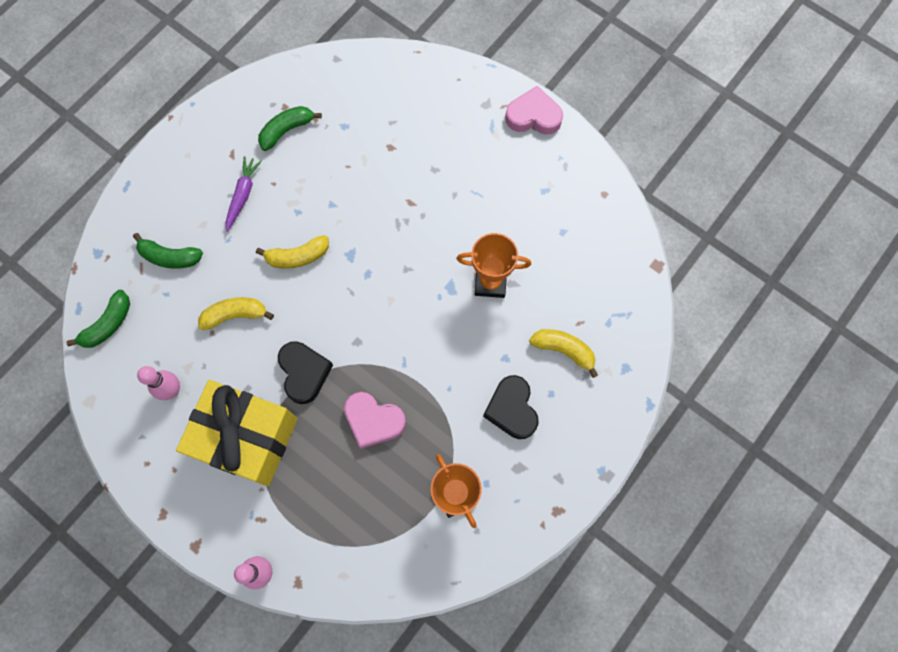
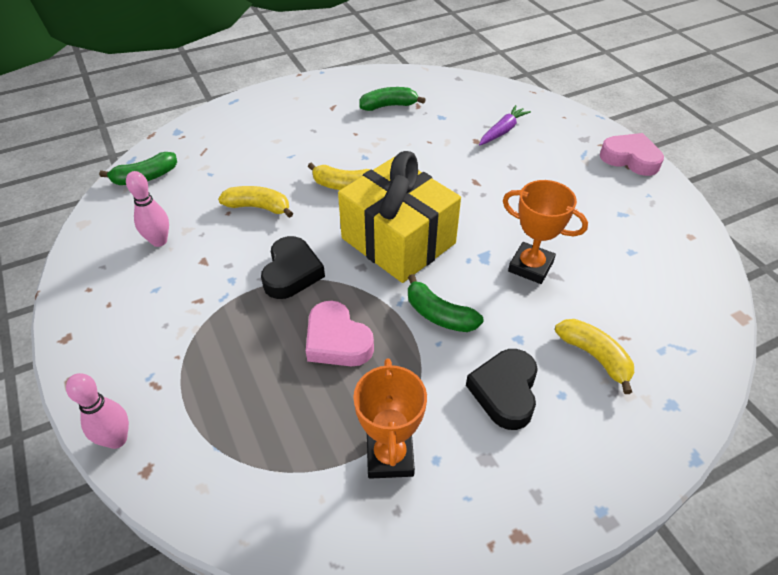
camera: 25 degrees right, 25 degrees down
(170, 257) = (233, 152): green banana -> green banana (439, 315)
(243, 195) = (324, 132): purple carrot -> purple carrot (503, 131)
(246, 438) = (197, 305): yellow gift -> yellow gift (398, 241)

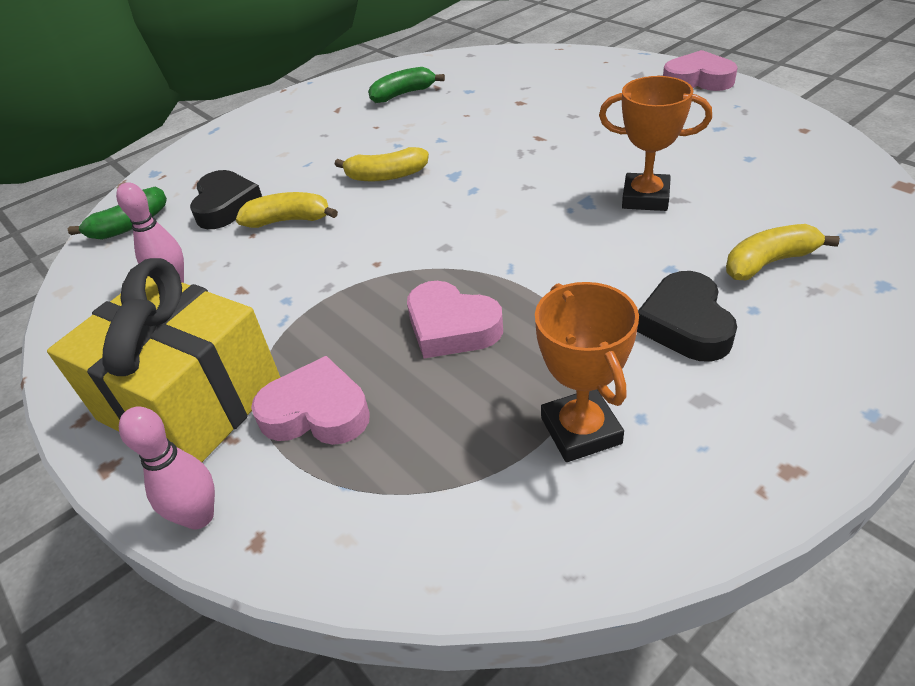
camera: 10 degrees left, 5 degrees down
(219, 382) = (316, 412): none -> pink heart
(292, 272) = (361, 273): black heart -> black heart (226, 206)
(398, 241) = (477, 211): yellow gift -> yellow gift (190, 400)
(439, 315) = (564, 269): green banana -> none
(503, 131) = (545, 87): purple carrot -> none
(594, 356) = (768, 262): yellow banana -> yellow banana turned 60 degrees counterclockwise

